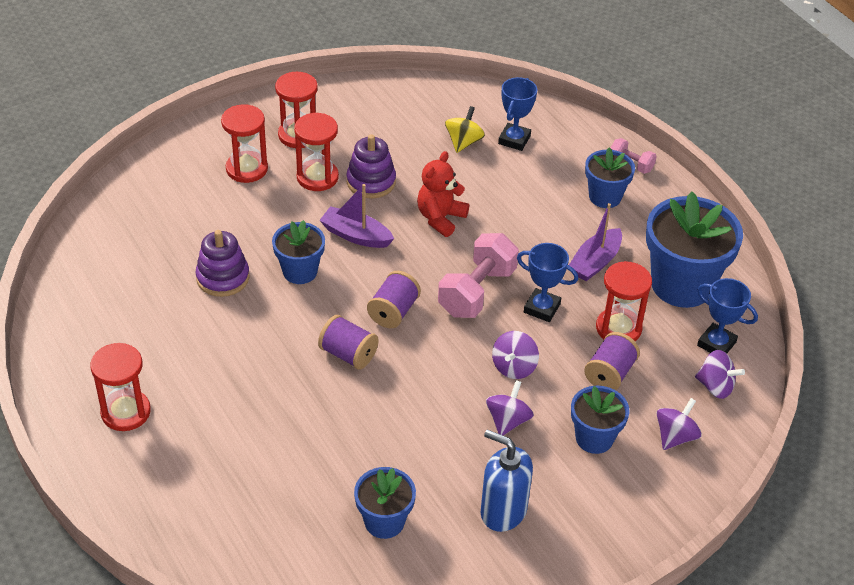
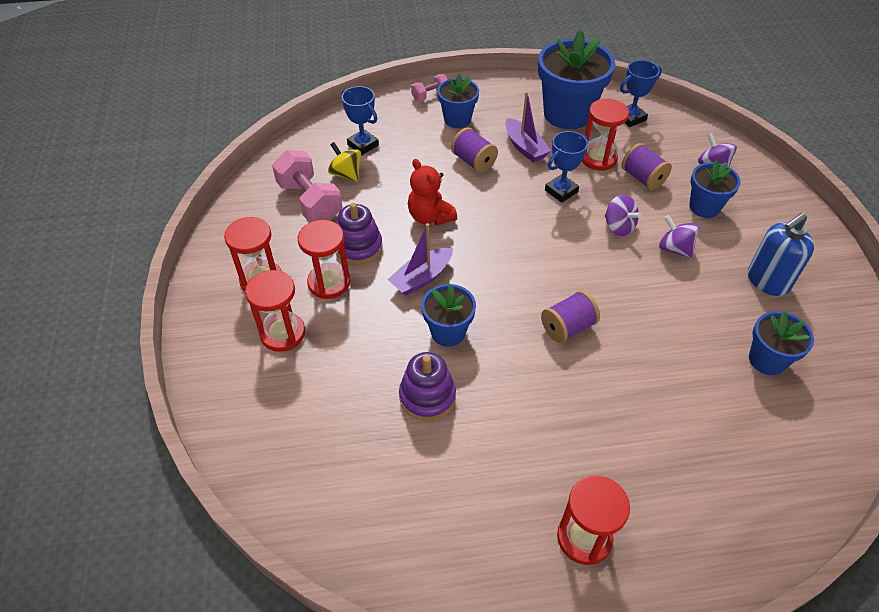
camera: 65 degrees left, 5 degrees up
(393, 312) = (528, 281): purple spool -> purple spool (473, 161)
(477, 292) = (527, 222): pink dumbbell -> pink dumbbell (310, 201)
(715, 386) = (671, 132): purple spinning top -> none

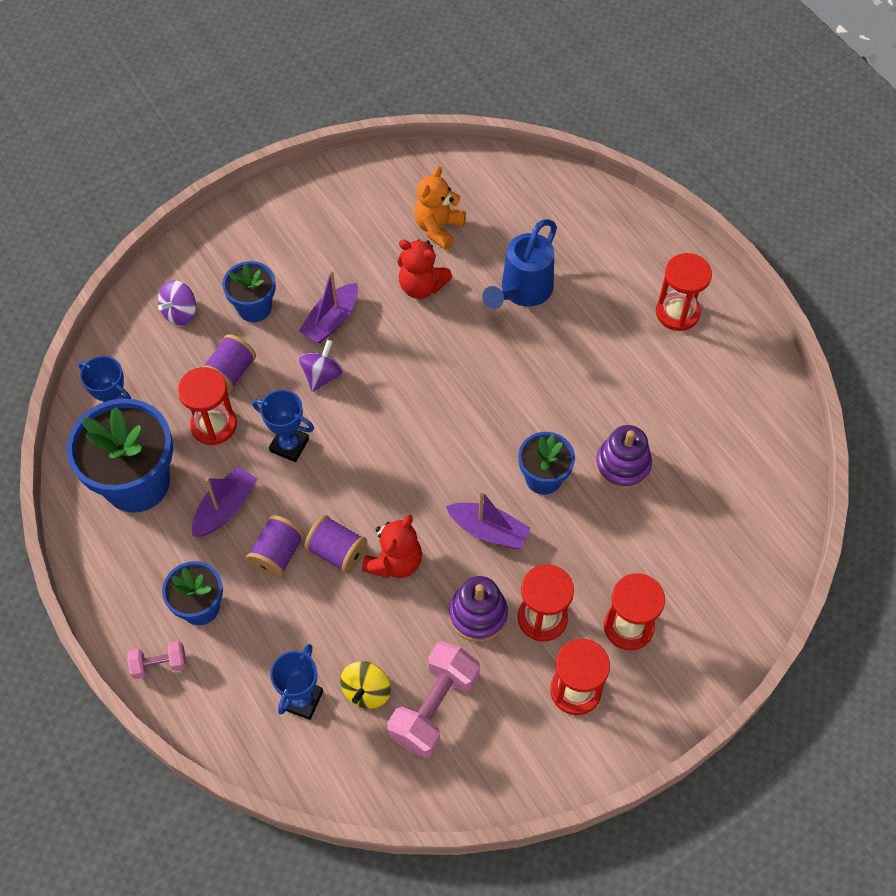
camera: 115 degrees left, 10 degrees up
(430, 95) = (159, 664): pink dumbbell -> pink dumbbell turned 45 degrees counterclockwise
(567, 327) = (483, 382): purple spool -> purple spool (337, 552)
(662, 399) = (522, 291): none -> blue watering can
(674, 248) = (331, 320): purple spinning top -> purple boat
(694, 321) = (421, 286): none -> red teddy bear
(767, 281) = (340, 240): blue soap dispenser -> none
(767, 360) = (438, 228): blue flower pot -> orange teddy bear

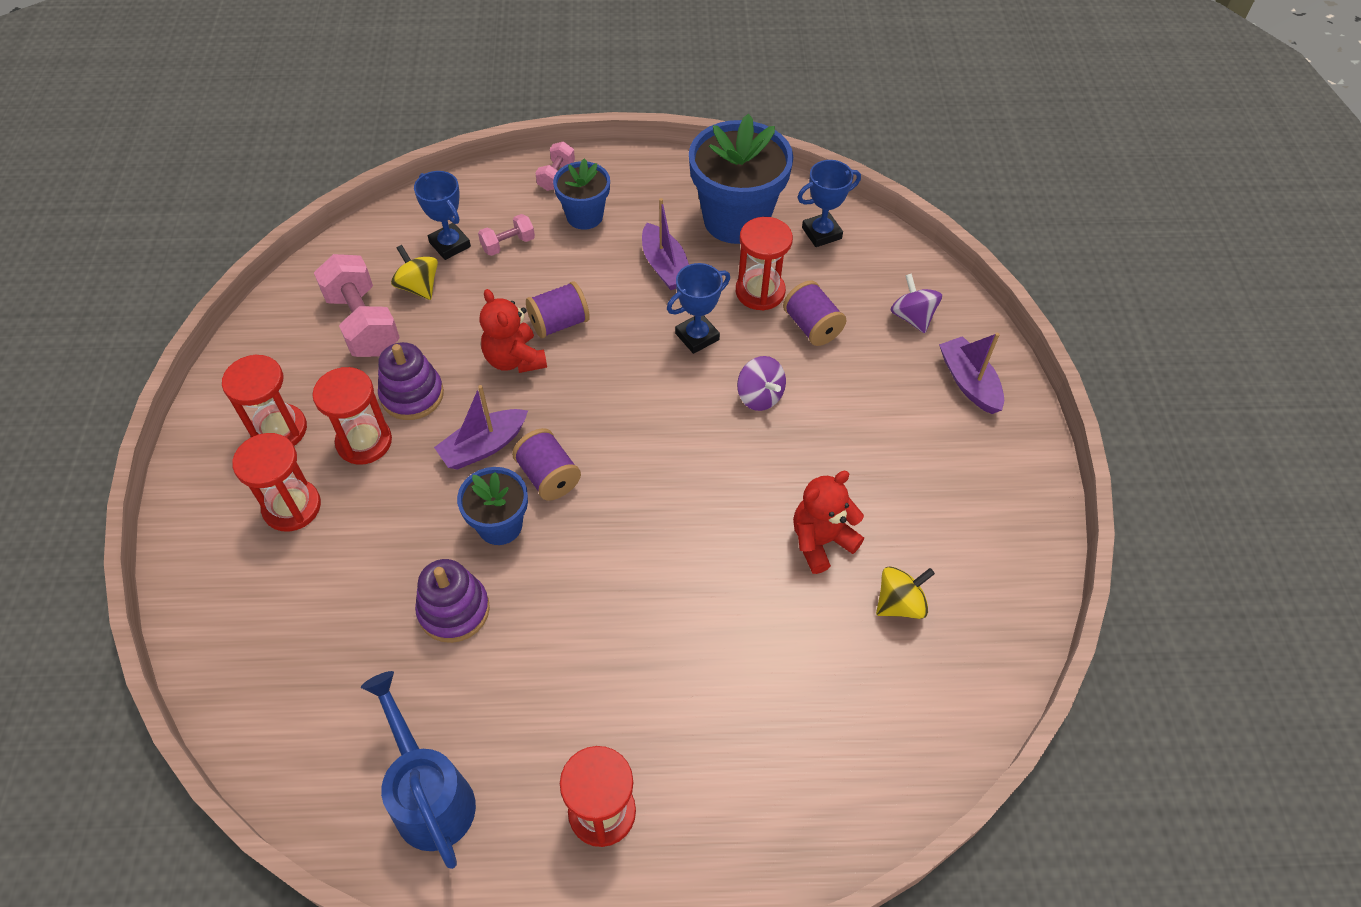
camera: 120 degrees right, 5 degrees down
(254, 308) = (883, 377): blue flower pot -> none
(272, 649) = (508, 244): none -> pink dumbbell
(277, 554) = (591, 282): purple spool -> purple spool (548, 476)
(331, 320) = (825, 434): purple boat -> purple boat (969, 382)
(438, 228) = (899, 603): orange teddy bear -> yellow spinning top
(522, 291) = (749, 643): blue watering can -> blue watering can (430, 795)

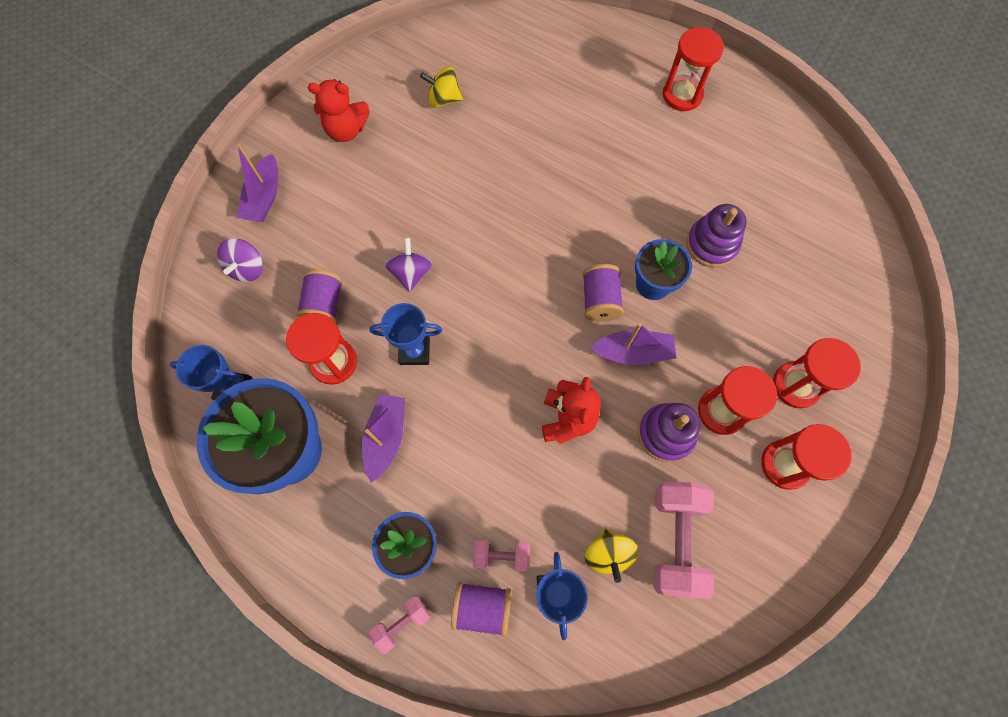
camera: 145 degrees left, 15 degrees up
(430, 795) = (772, 151): blue watering can -> none
(559, 323) = (511, 433): purple spool -> purple spool (482, 607)
(821, 541) = (456, 156): red teddy bear -> red teddy bear (346, 130)

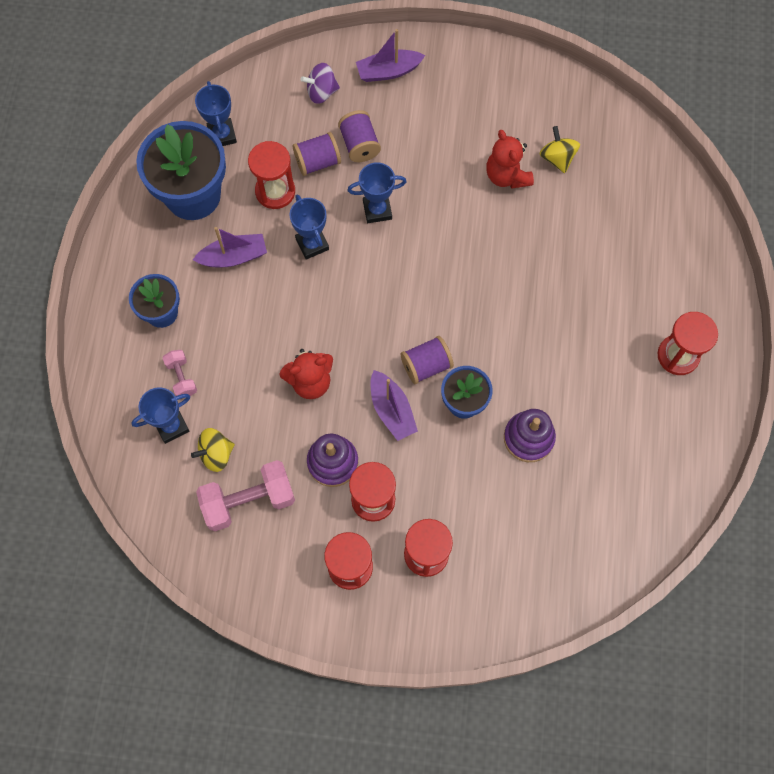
camera: 65 degrees right, 0 degrees up
(346, 130) = (483, 98): red teddy bear -> red teddy bear (507, 176)
(402, 623) = (106, 331): pink dumbbell -> none
(411, 273) = (377, 210): purple spinning top -> blue trophy
(482, 607) = (139, 380): purple spool -> purple spool (359, 145)

